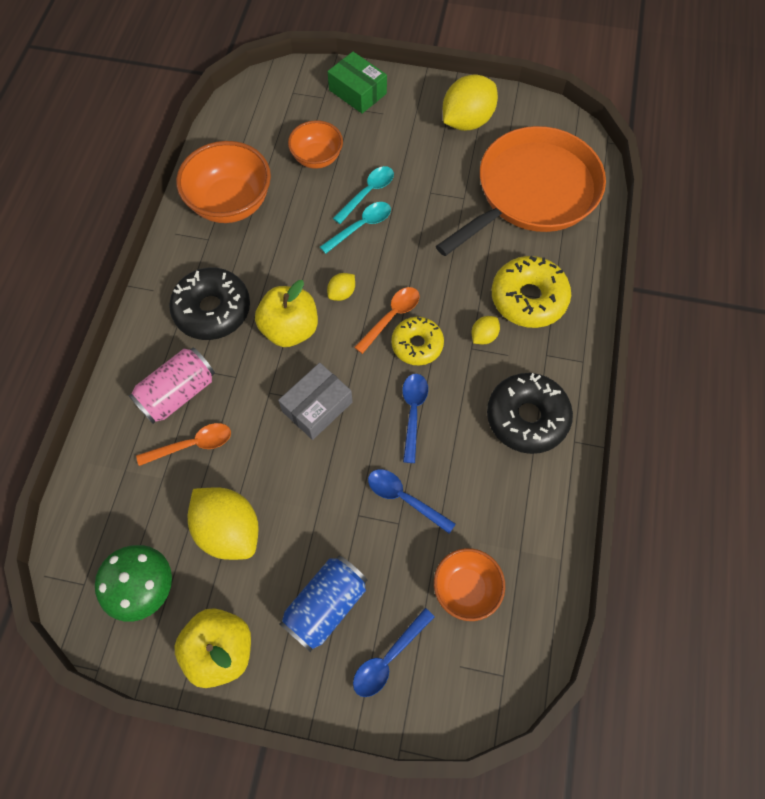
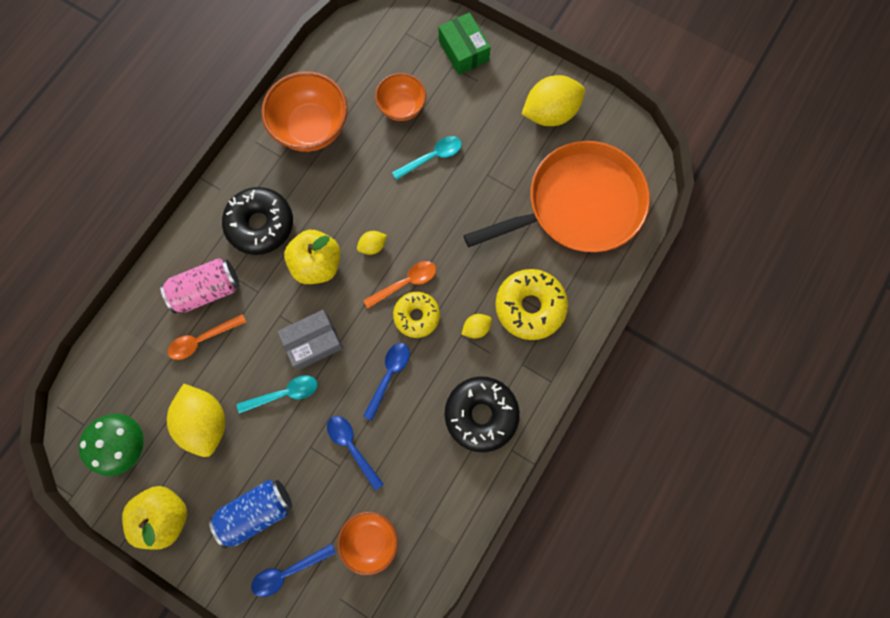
camera: 20 degrees right, 10 degrees up
(192, 445) = (203, 339): orange spoon -> orange spoon turned 150 degrees clockwise
(361, 226) = (413, 188): turquoise spoon -> turquoise spoon (284, 393)

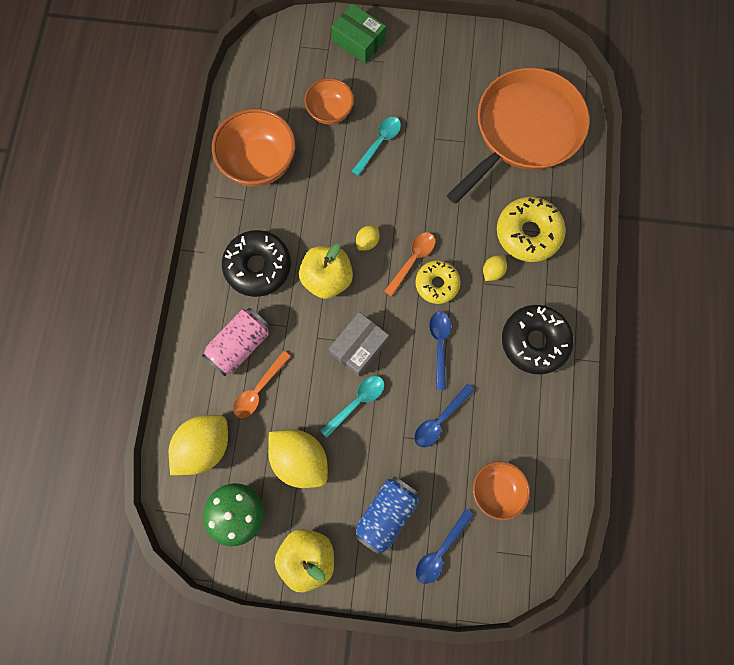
camera: 25 degrees left, 0 degrees up
(352, 447) = (440, 420): blue spoon -> blue spoon turned 75 degrees counterclockwise
(550, 113) = (460, 64): yellow lemon -> yellow lemon (205, 446)

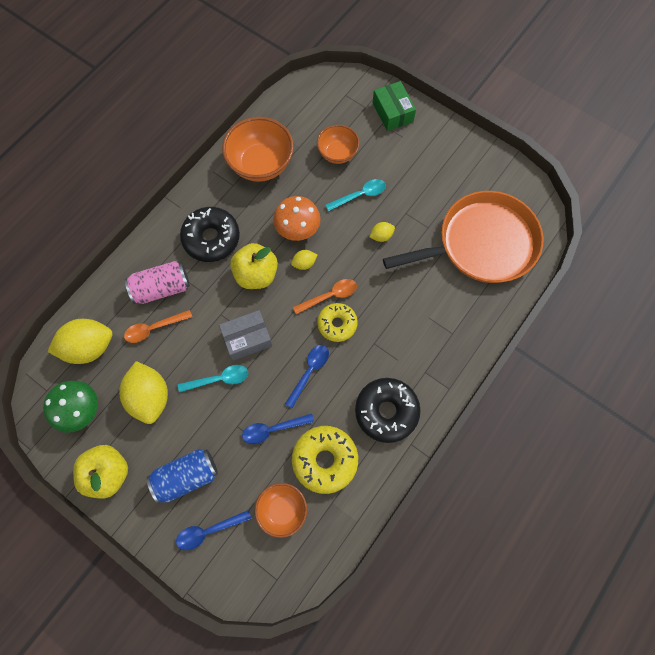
camera: 30 degrees right, 5 degrees down
(339, 211) = (297, 230): none -> orange mushroom
(492, 271) = (387, 338): yellow lemon -> yellow lemon (381, 236)
(528, 233) = (434, 324): yellow donut -> yellow donut (325, 460)

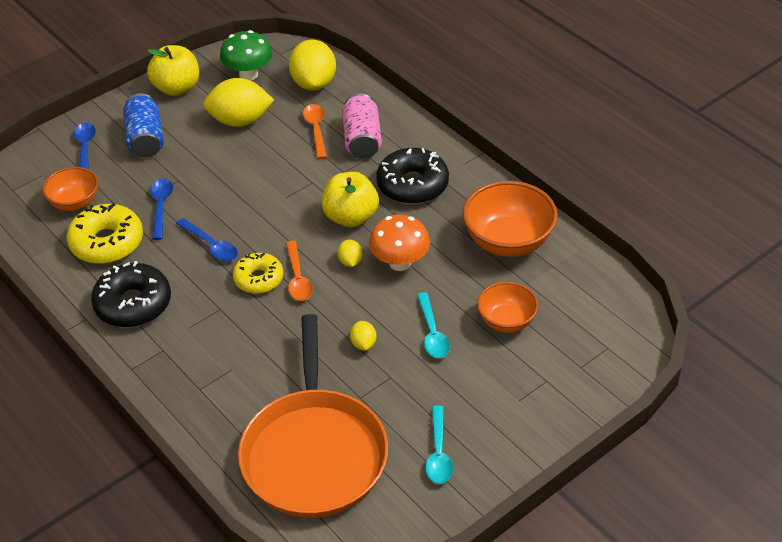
camera: 105 degrees right, 25 degrees down
(219, 379) = (236, 172): turquoise spoon -> turquoise spoon (438, 453)
(247, 338) = (274, 200): grey box -> none
(392, 112) = (564, 397): green box -> none

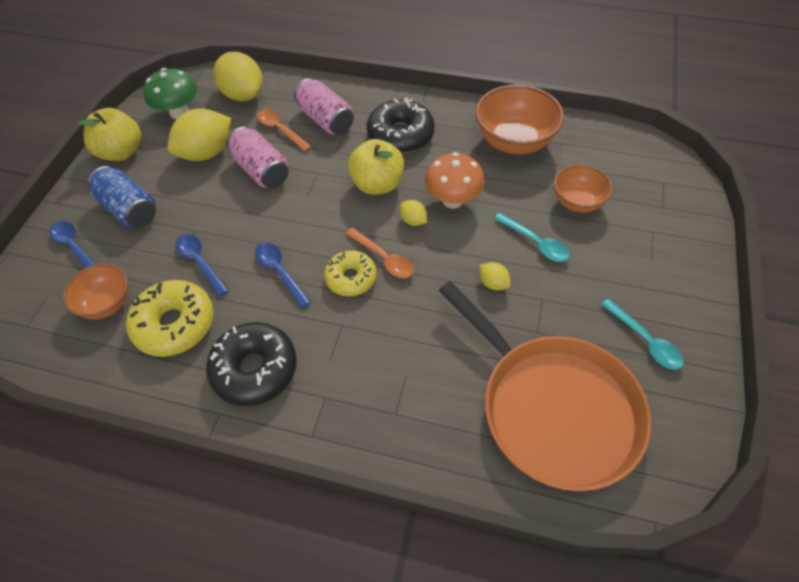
camera: 35 degrees left, 10 degrees up
(211, 245) = (280, 272): blue spoon -> blue spoon turned 135 degrees counterclockwise
(269, 157) = (261, 170): none -> pink can

